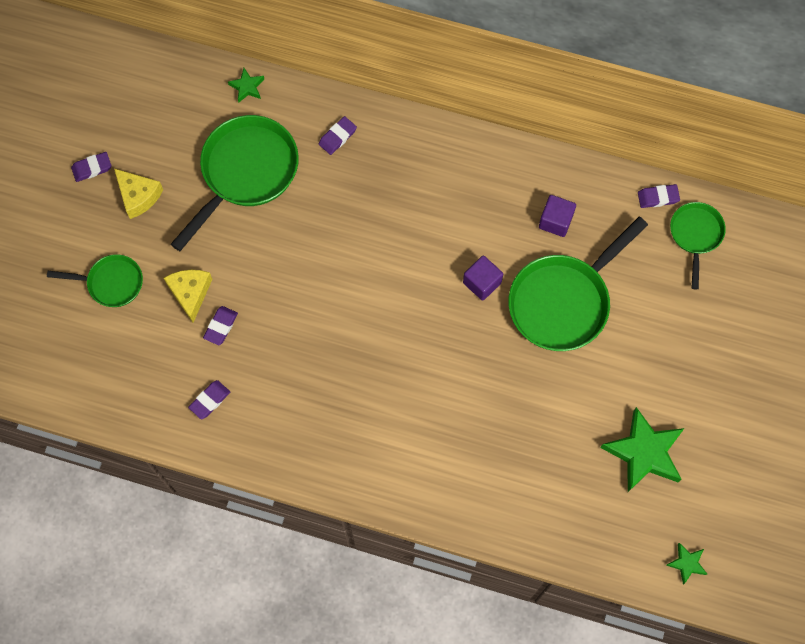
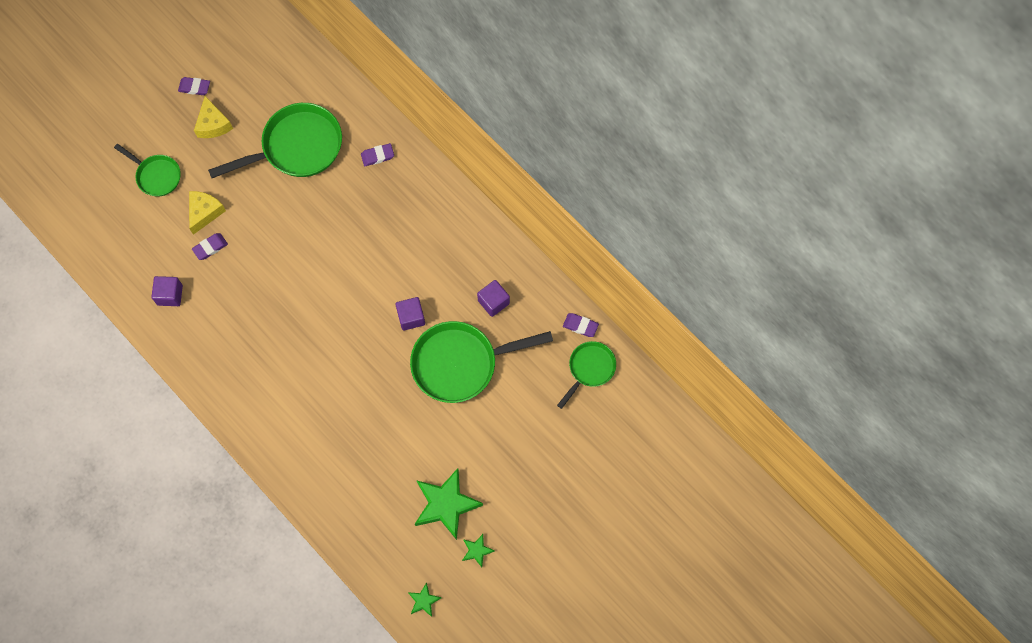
camera: 30 degrees right, 0 degrees up
(210, 400) = (170, 295): purple eraser -> purple cube
(247, 87) = (337, 86): green star -> green star (477, 551)

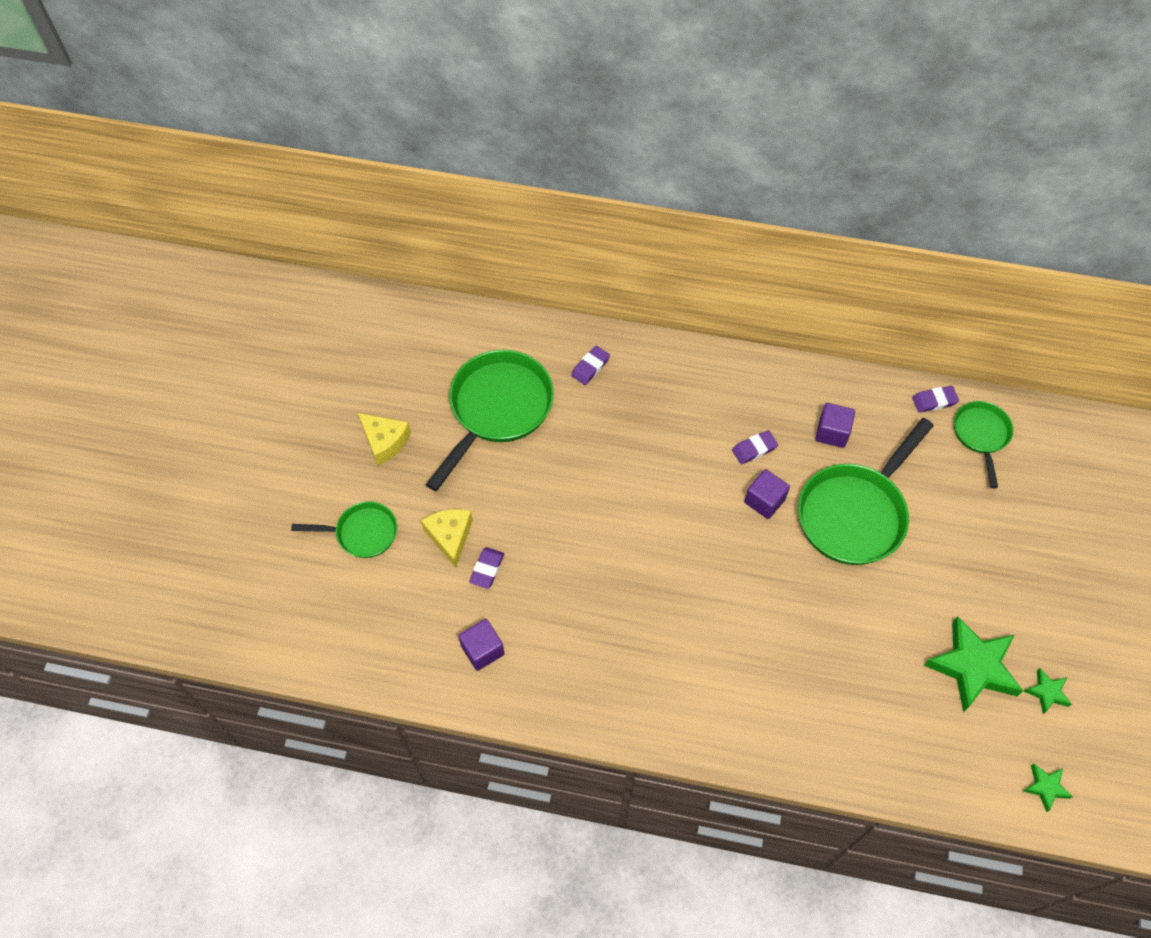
camera: 35 degrees left, 10 degrees down
(194, 87) = (332, 417): purple eraser -> purple eraser (754, 449)

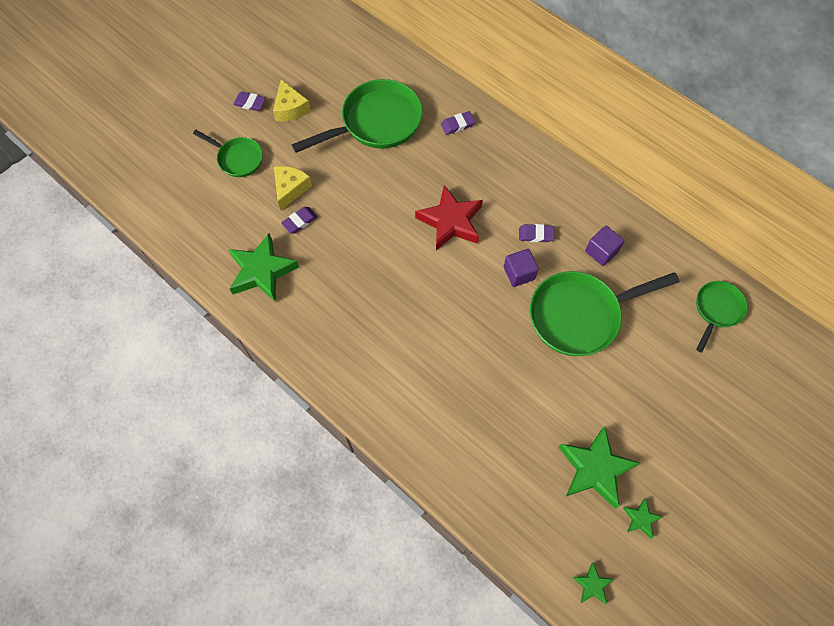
camera: 30 degrees right, 5 degrees up
(482, 650) = (262, 271): purple cube -> green star
(655, 481) = (450, 221): none -> red star
(934, 401) = (696, 268): purple eraser -> purple eraser (250, 103)

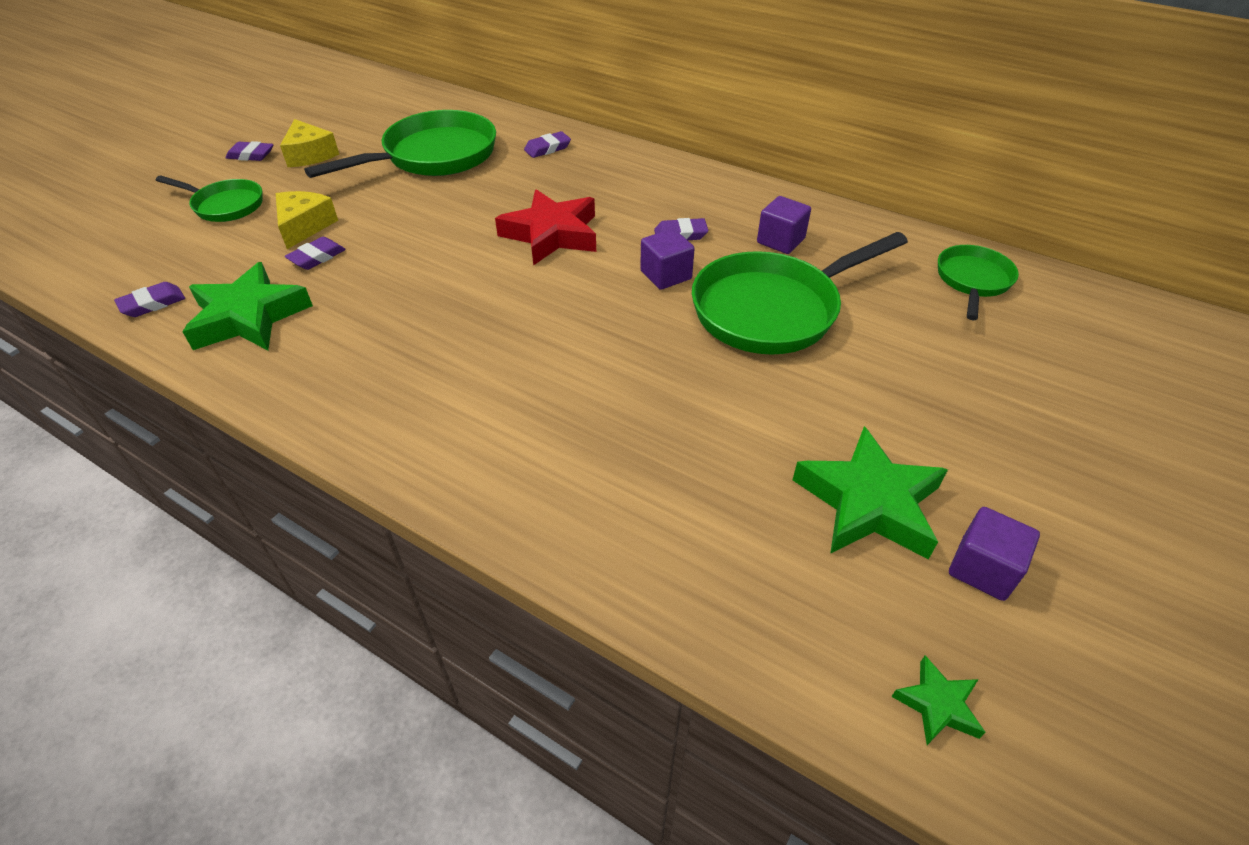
camera: 10 degrees left, 20 degrees down
(204, 250) = (152, 303): none -> purple eraser
(641, 519) = (982, 569): green star -> purple cube

